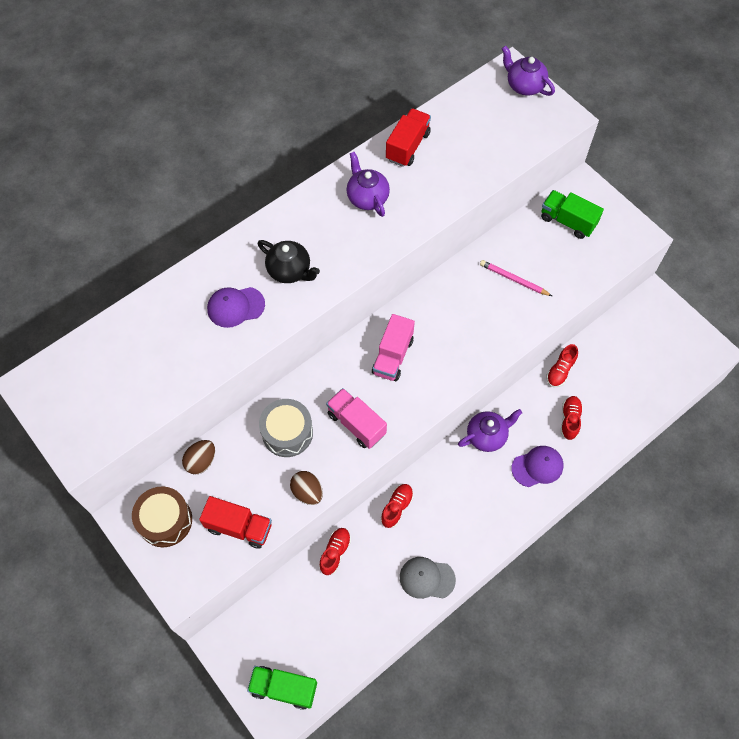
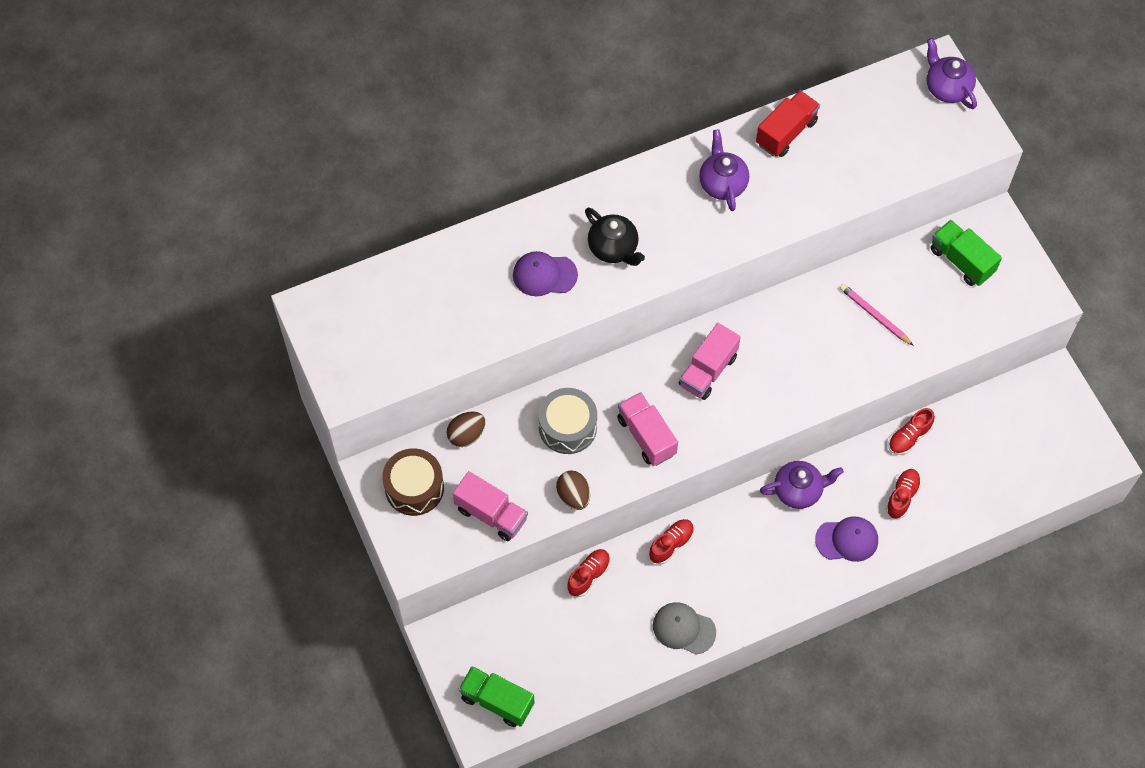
camera: 15 degrees right, 0 degrees up
(239, 527) = (491, 514): red truck -> pink truck

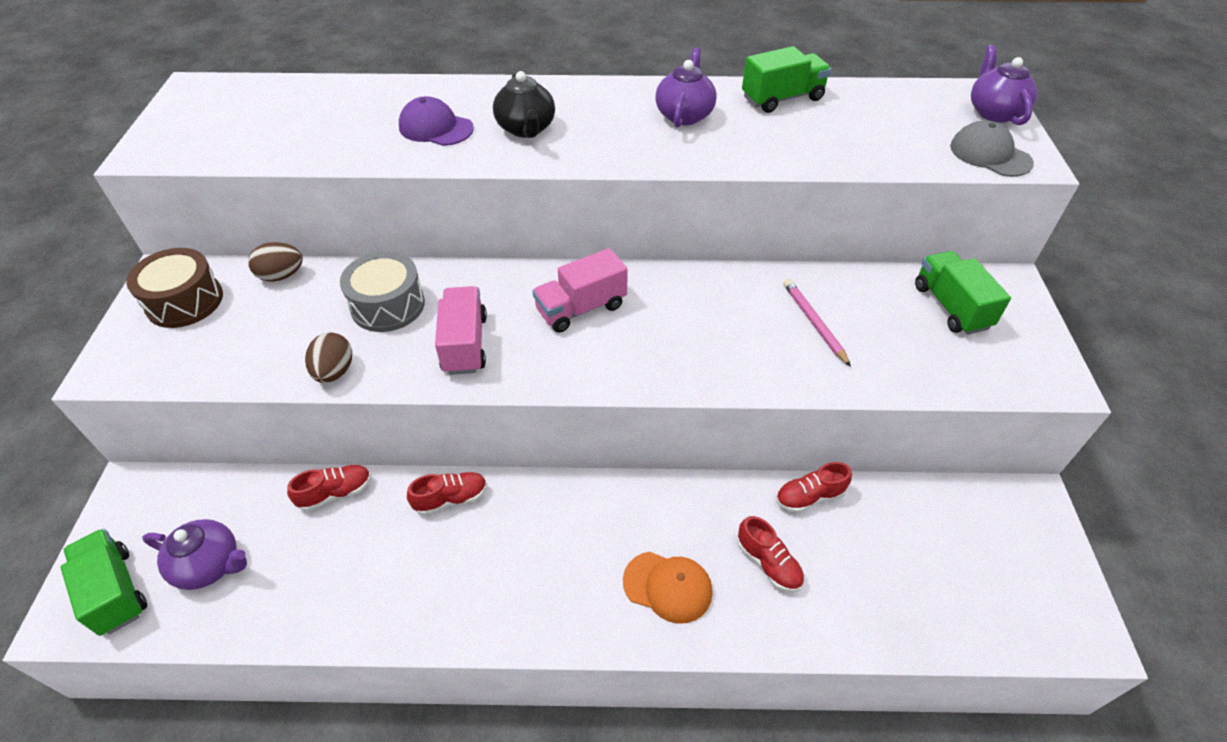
camera: 25 degrees right, 15 degrees down
(491, 514) = (232, 355): pink truck -> none
(683, 629) = (393, 606): grey cap -> grey cap (990, 154)
(786, 133) = (782, 98): red truck -> green truck
(798, 490) = (638, 502): purple teapot -> purple teapot (210, 565)
(847, 540) = (668, 586): purple cap -> orange cap
(902, 496) = (768, 563): red shoe -> red shoe turned 90 degrees clockwise

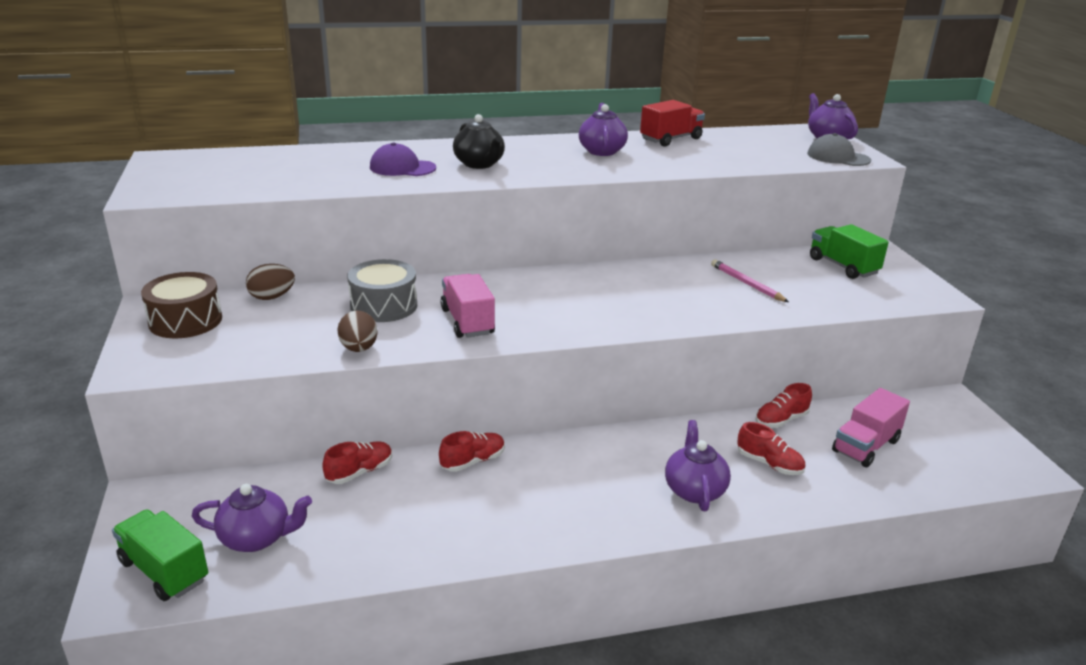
camera: 15 degrees left, 20 degrees down
(581, 308) = (555, 292): pink truck -> pink truck (865, 446)
(668, 586) = (694, 490): orange cap -> purple teapot
(782, 98) = (671, 139): green truck -> red truck

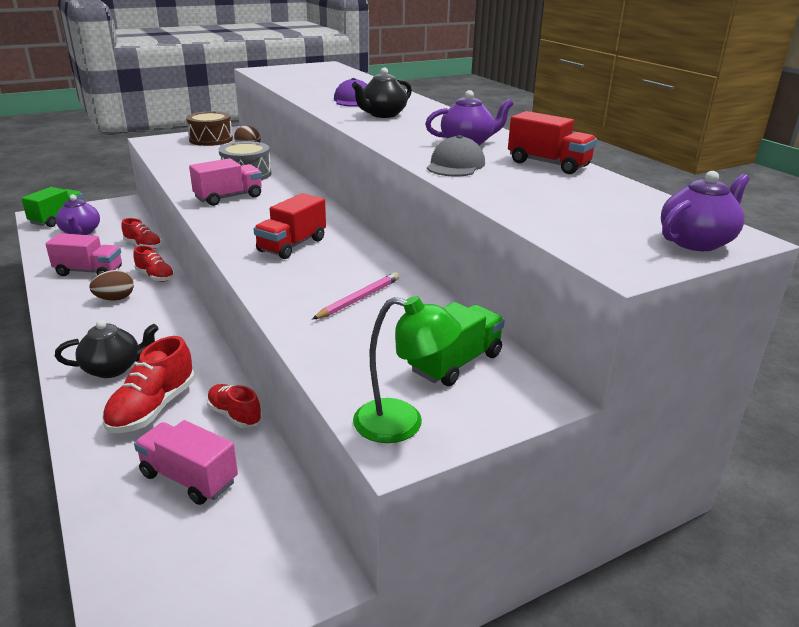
camera: 75 degrees right, 0 degrees up
(359, 349) = (181, 176): brown egg -> brown egg (115, 299)
(426, 520) = (89, 271): none -> pink truck
(627, 299) = (292, 245): none -> red truck
(694, 490) = (113, 368): purple teapot -> black teapot
(769, 464) = (152, 408): red shoe -> red shoe, size x1.56
(838, 157) = (602, 246): grey cap -> grey cap (455, 165)
(917, 292) = (402, 424): none -> green lamp

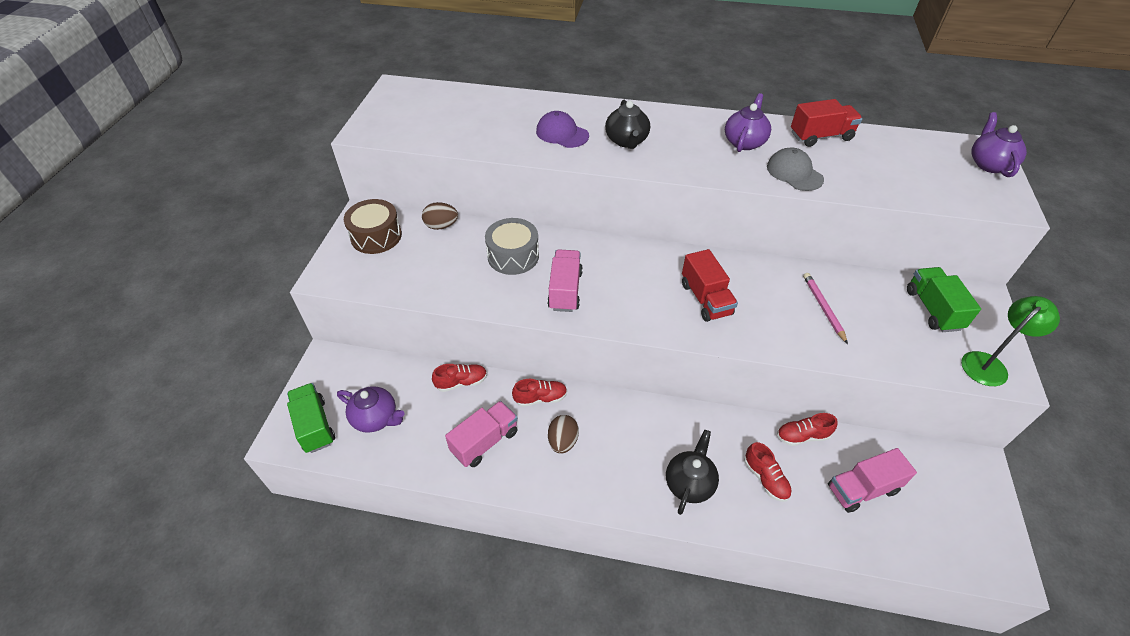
camera: 50 degrees left, 20 degrees up
(152, 408) = (765, 478): red shoe -> red shoe, size x0.64

